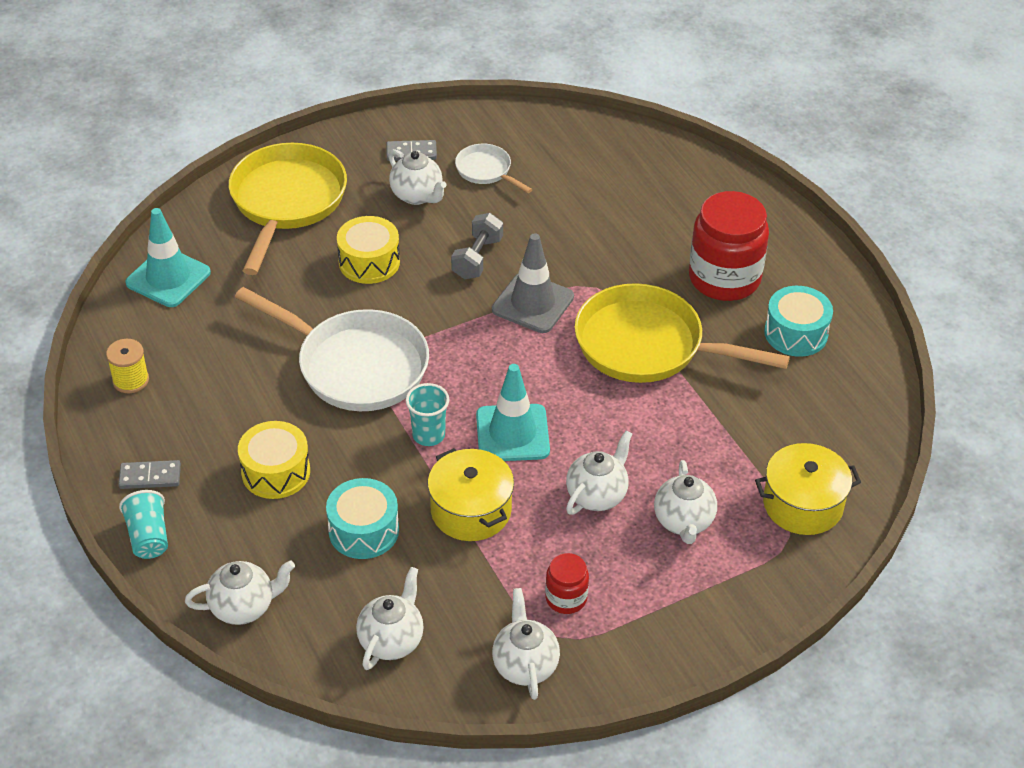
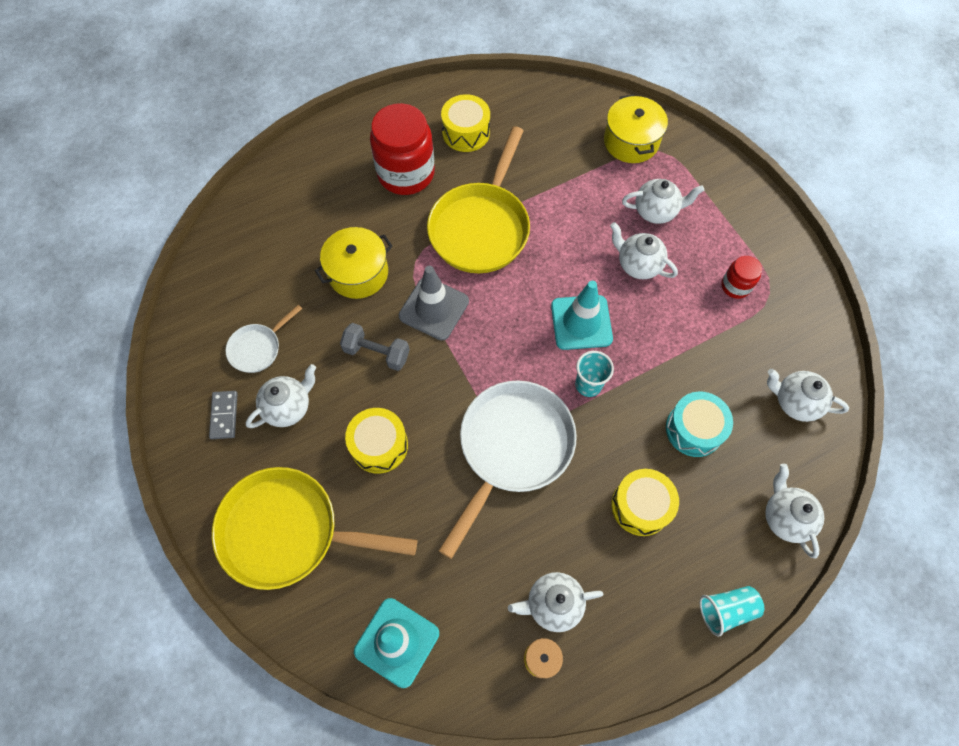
camera: 90 degrees left, 20 degrees up
(150, 476) = (658, 619): grey domino -> none
(470, 510) = (663, 351): yellow pot -> yellow pot (358, 273)
(525, 665) = (798, 312): white teapot -> white teapot (553, 604)
(796, 333) = (466, 132): turquoise drum -> yellow drum

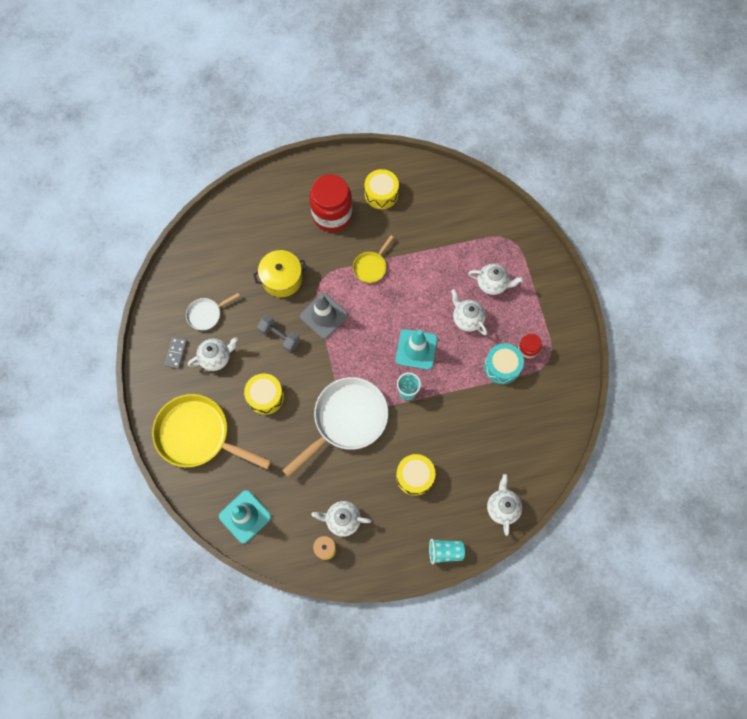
camera: 15 degrees right, 5 degrees up
(481, 227) = (371, 267): yellow pan -> yellow pan, size x0.48
(631, 141) = (493, 228): yellow pot -> none
(694, 429) = (465, 438): turquoise drum -> turquoise drum (502, 367)
(795, 402) = (536, 437): white teapot -> none

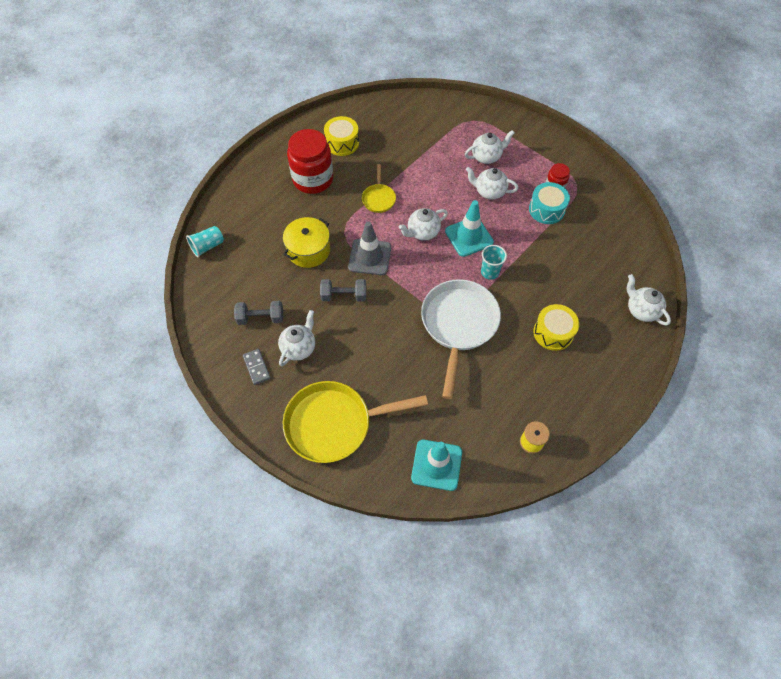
camera: 35 degrees left, 10 degrees down
(206, 314) = (261, 318): white pan -> grey dumbbell
(265, 396) = (371, 351): yellow drum -> none
(342, 520) = (525, 408): white teapot -> white teapot (422, 232)
(445, 551) = (629, 374): turquoise cup -> turquoise cup (208, 246)

